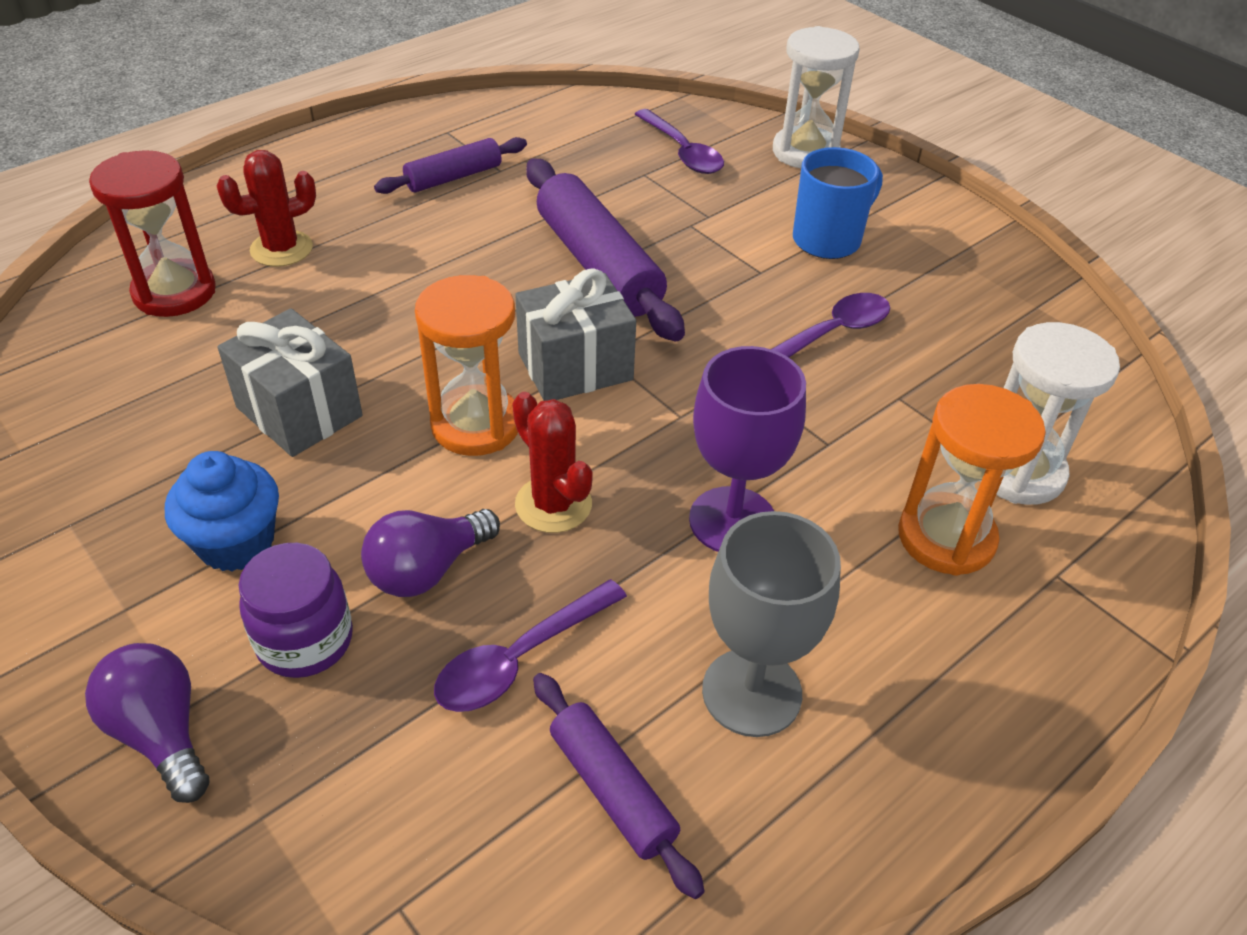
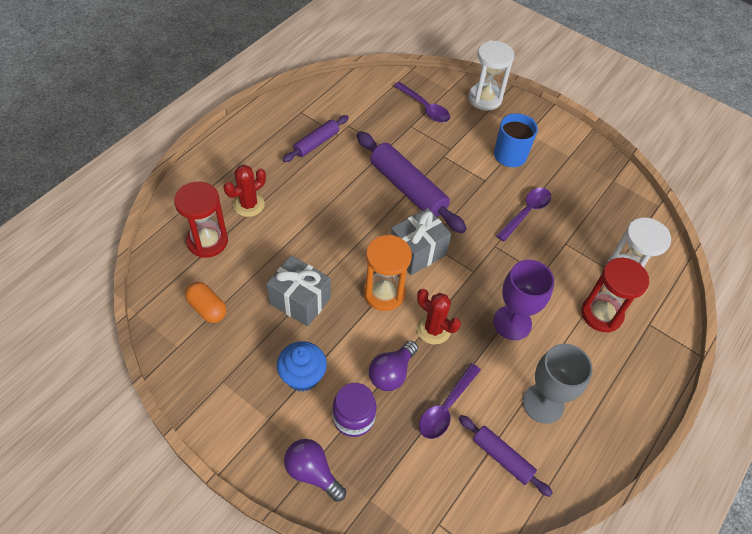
camera: 15 degrees left, 10 degrees up
(113, 396) = (207, 308): none -> orange capsule
(946, 537) = (601, 314): orange hourglass -> red hourglass

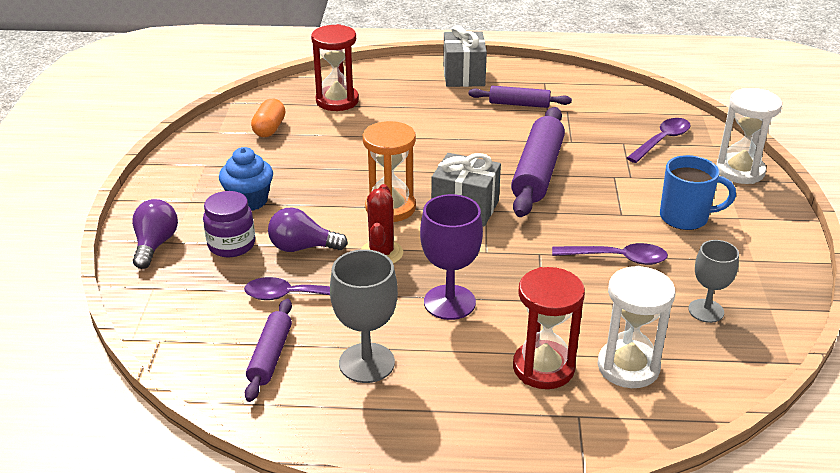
camera: 60 degrees right, 20 degrees down
(248, 204) = (400, 102): red cactus -> none
(300, 301) = (328, 167): grey gift -> grey gift (463, 76)
(424, 107) = (661, 141): purple spoon -> purple spoon turned 150 degrees counterclockwise
(599, 208) = (706, 311): none -> grey goblet

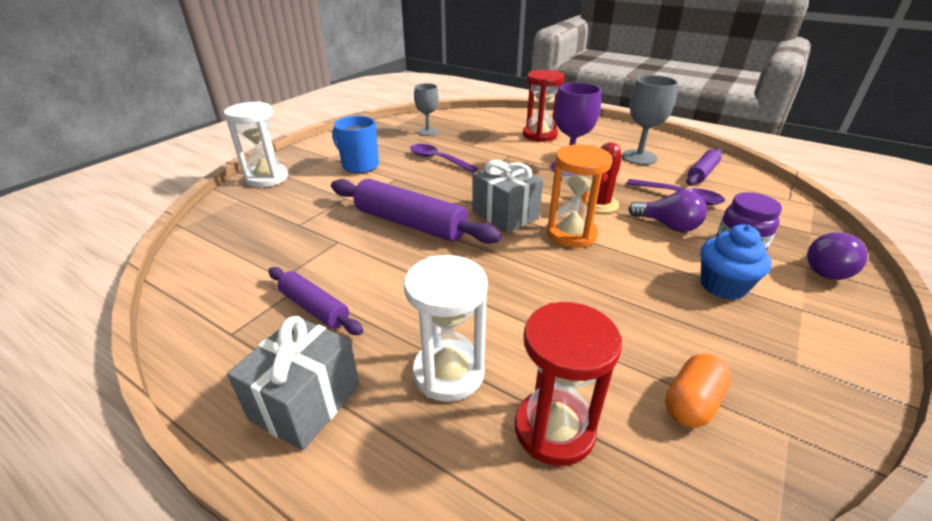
camera: 150 degrees left, 0 degrees up
(537, 172) = (410, 224): purple rolling pin -> purple rolling pin turned 75 degrees clockwise
(628, 367) = (497, 127): white hourglass -> white hourglass (448, 373)
(661, 141) = (267, 215): purple spoon -> none

